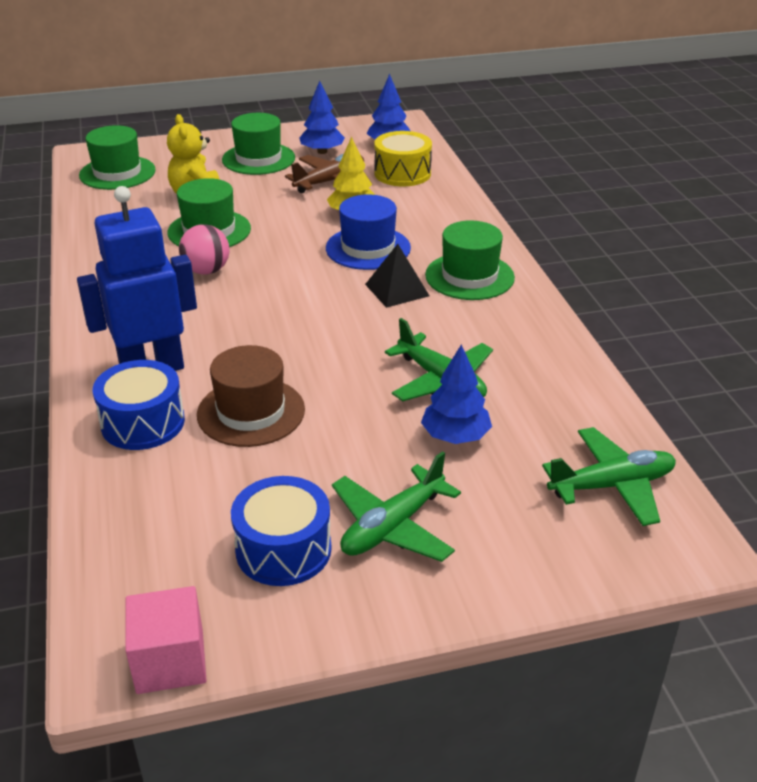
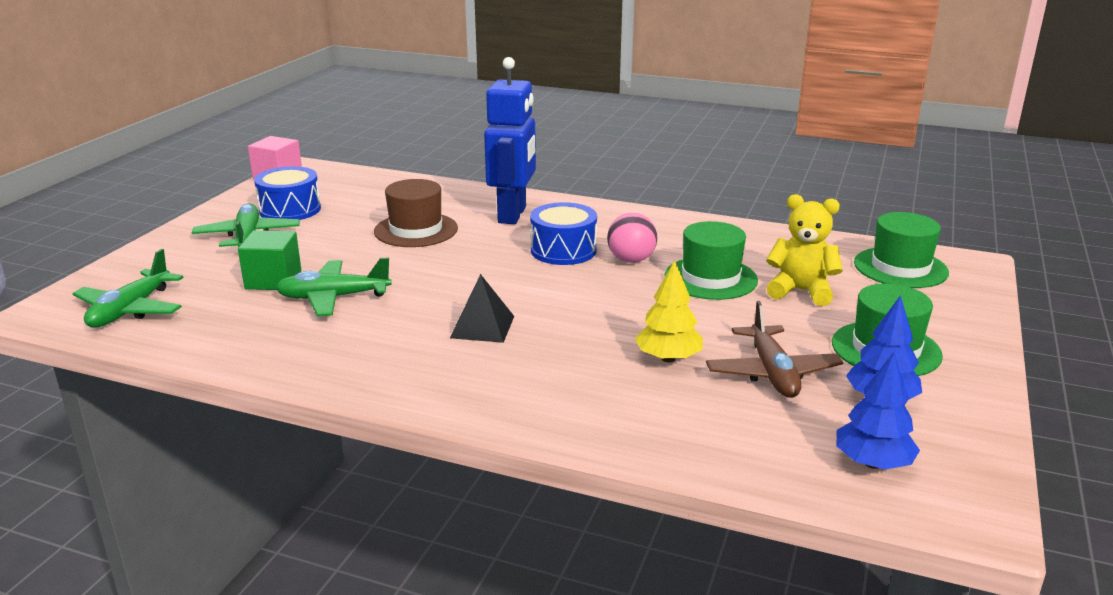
camera: 125 degrees right, 10 degrees down
(143, 423) = (458, 202): blue drum -> blue drum (563, 250)
(368, 248) = (579, 340): blue hat -> none
(402, 173) = (752, 433): yellow drum -> none
(455, 436) = (273, 280): blue tree -> green cube
(469, 276) = (450, 372): green hat -> none

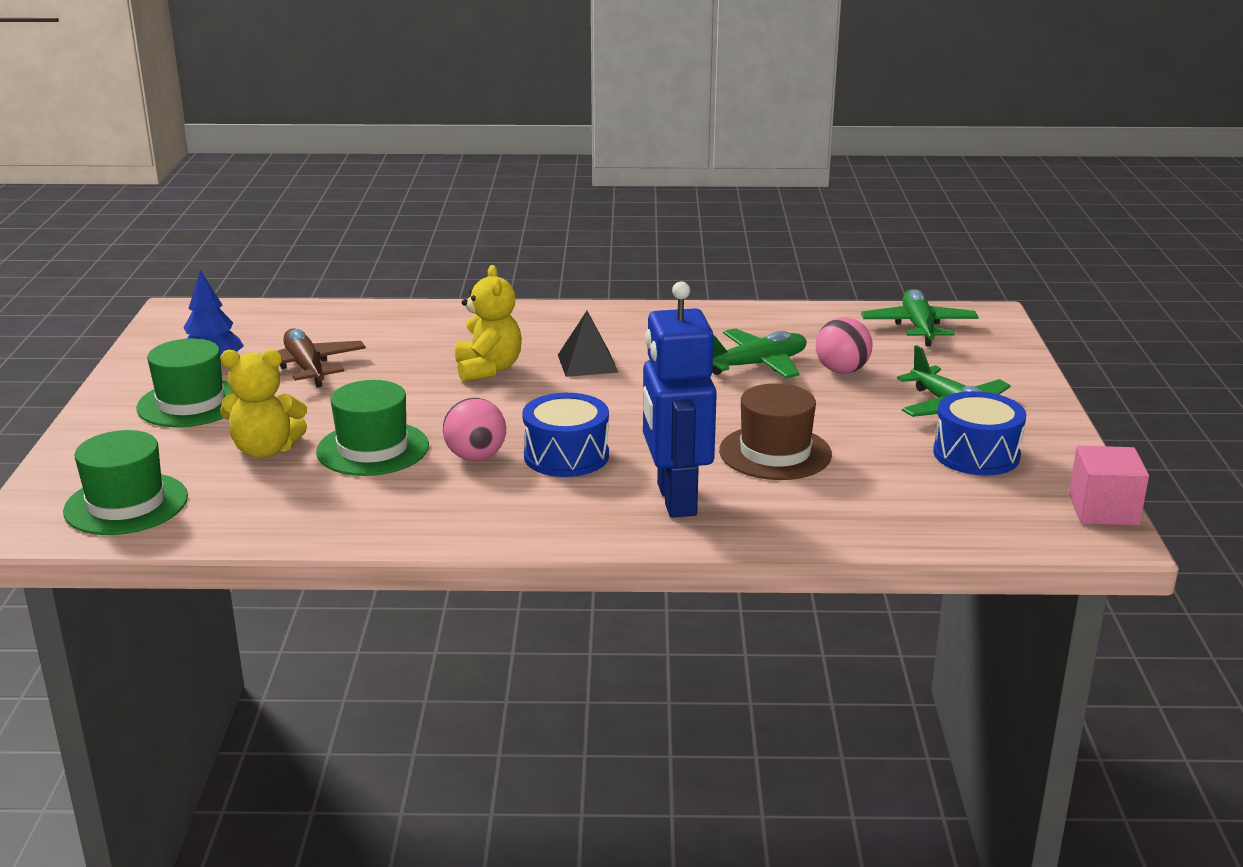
camera: 160 degrees right, 0 degrees up
(273, 280) = (842, 370): green cube -> pink ball
(582, 337) = (488, 369): none -> yellow teddy bear
(668, 358) = (402, 365): yellow tree -> none
(873, 463) = (236, 326): blue tree -> none

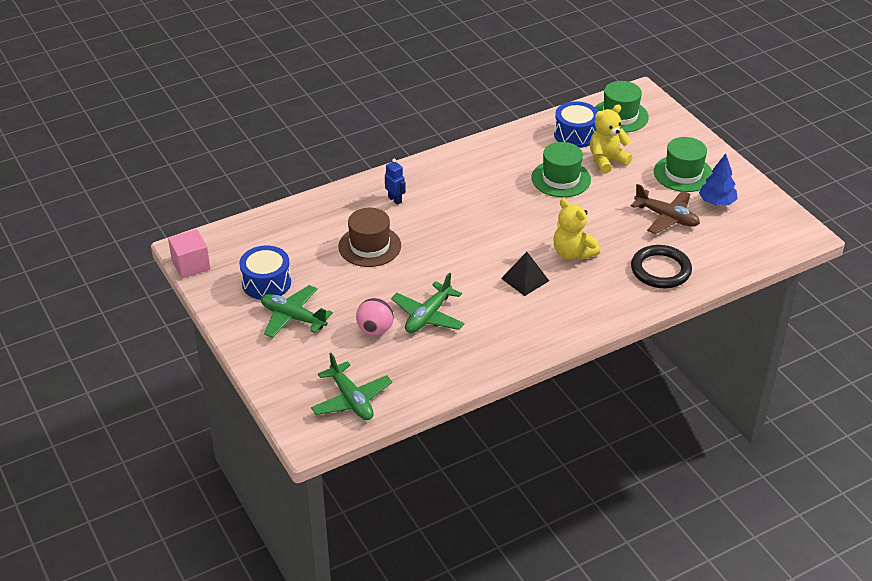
camera: 150 degrees right, 15 degrees up
(405, 328) = (660, 270): none -> black ring
(476, 457) = (509, 191): pink ball -> none
(566, 456) = (468, 207): blue drum -> blue drum (575, 134)
(675, 500) = (395, 199): blue robot -> blue robot, size x0.43

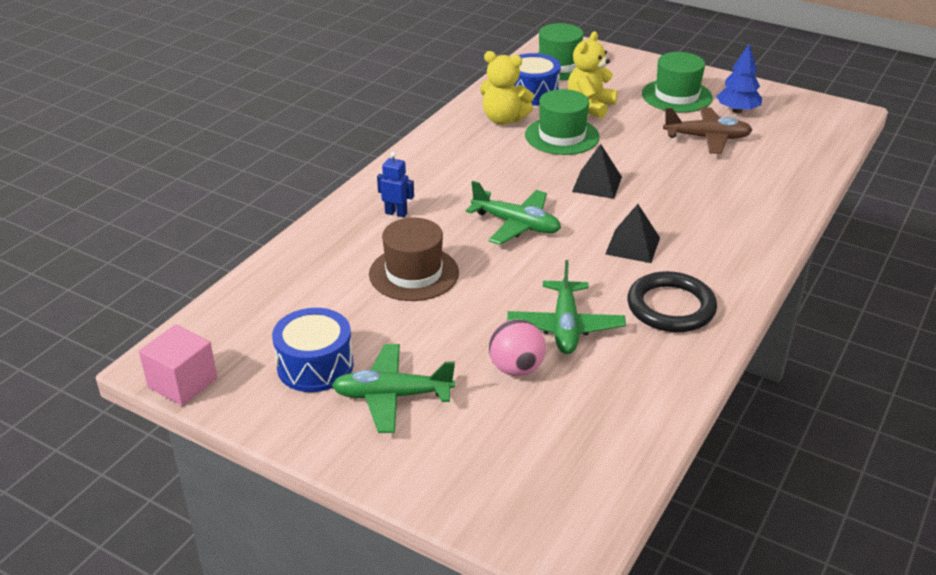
camera: 30 degrees left, 5 degrees down
(351, 400) = (573, 472): green plane -> green plane (516, 225)
(547, 225) = (597, 184): none -> black pyramid
(572, 253) = (653, 202): yellow teddy bear -> yellow teddy bear (503, 119)
(660, 270) = (759, 187): black ring -> black ring (671, 307)

